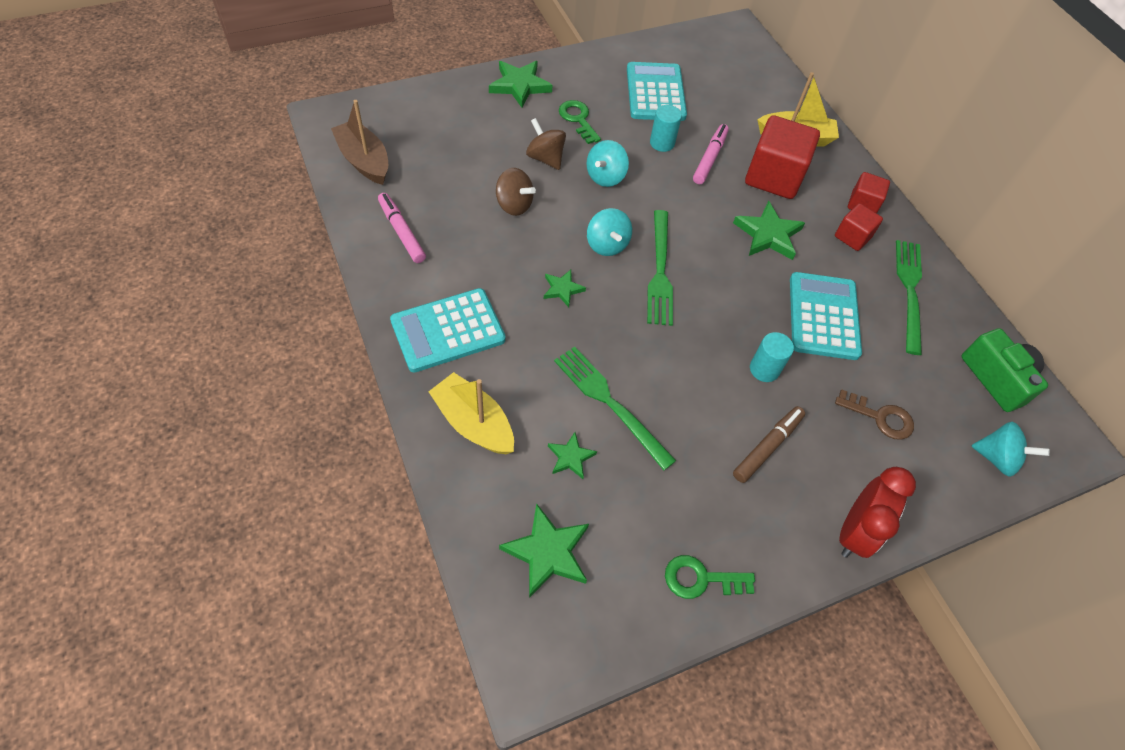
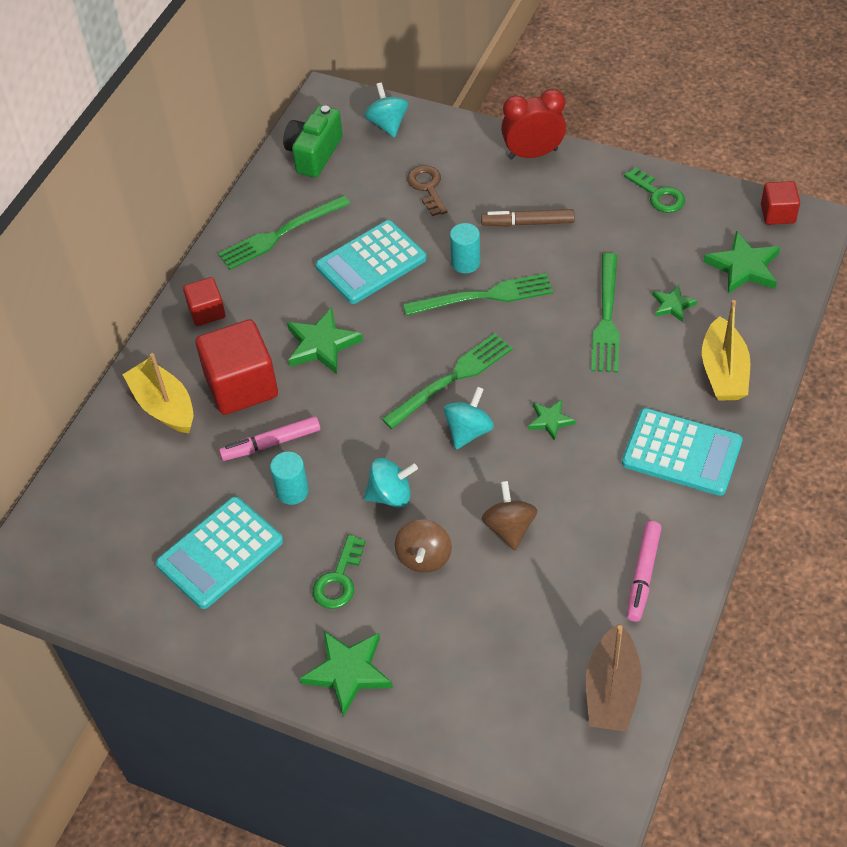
camera: 125 degrees left, 5 degrees down
(716, 350) = (484, 296): none -> green fork
(852, 237) = (258, 296): red cube -> red cube (777, 214)

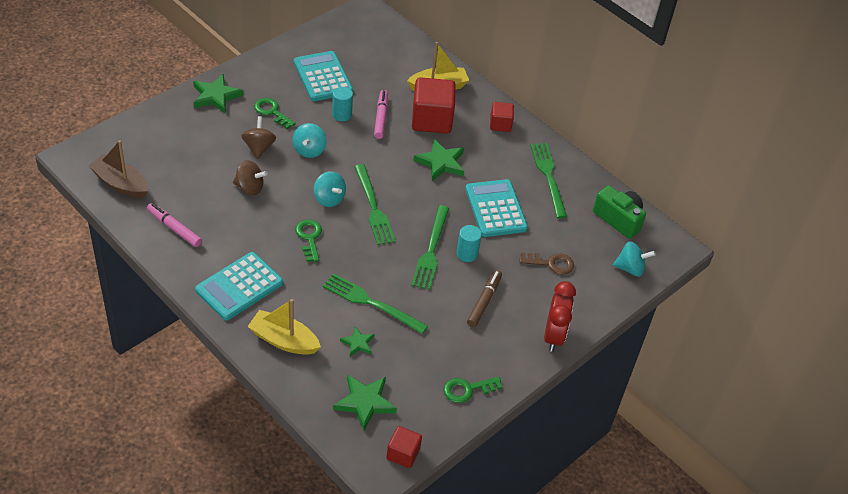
camera: 105 degrees right, 5 degrees down
(424, 557) = (259, 147): brown spinning top -> brown spinning top turned 60 degrees clockwise
(550, 420) = (309, 238): green star -> green key

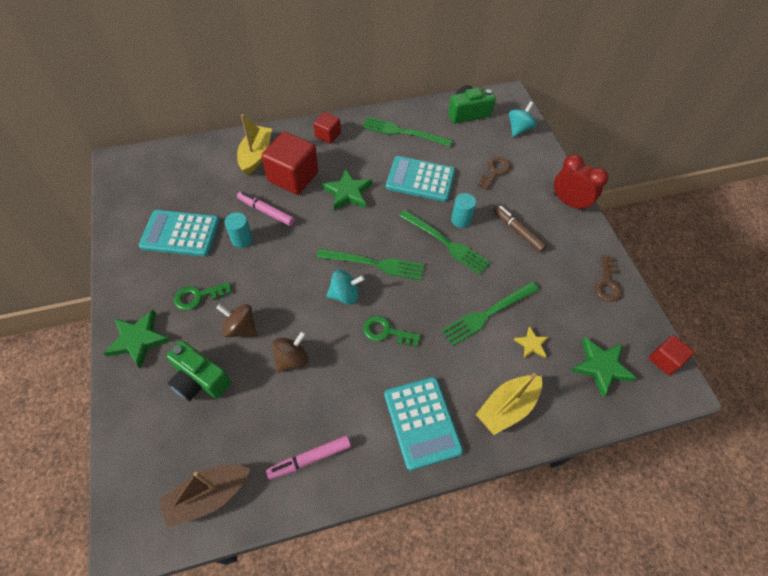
camera: 60 degrees left, 10 degrees up
(203, 143) = (200, 380): none -> green camera
(309, 150) = (272, 285): turquoise spinning top -> none
(358, 343) = (531, 344): green star -> yellow star
(467, 389) = (607, 283): green key -> brown key

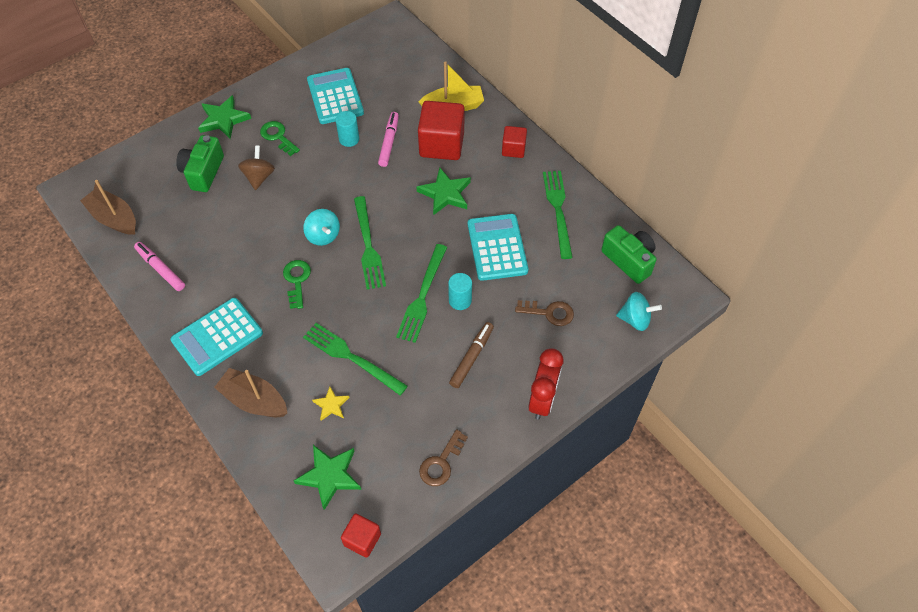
camera: 70 degrees right, 0 degrees up
(292, 359) = (243, 223): brown spinning top -> none
(507, 407) = (254, 400): yellow boat -> brown boat
(607, 283) = (441, 463): brown key -> brown key turned 45 degrees counterclockwise

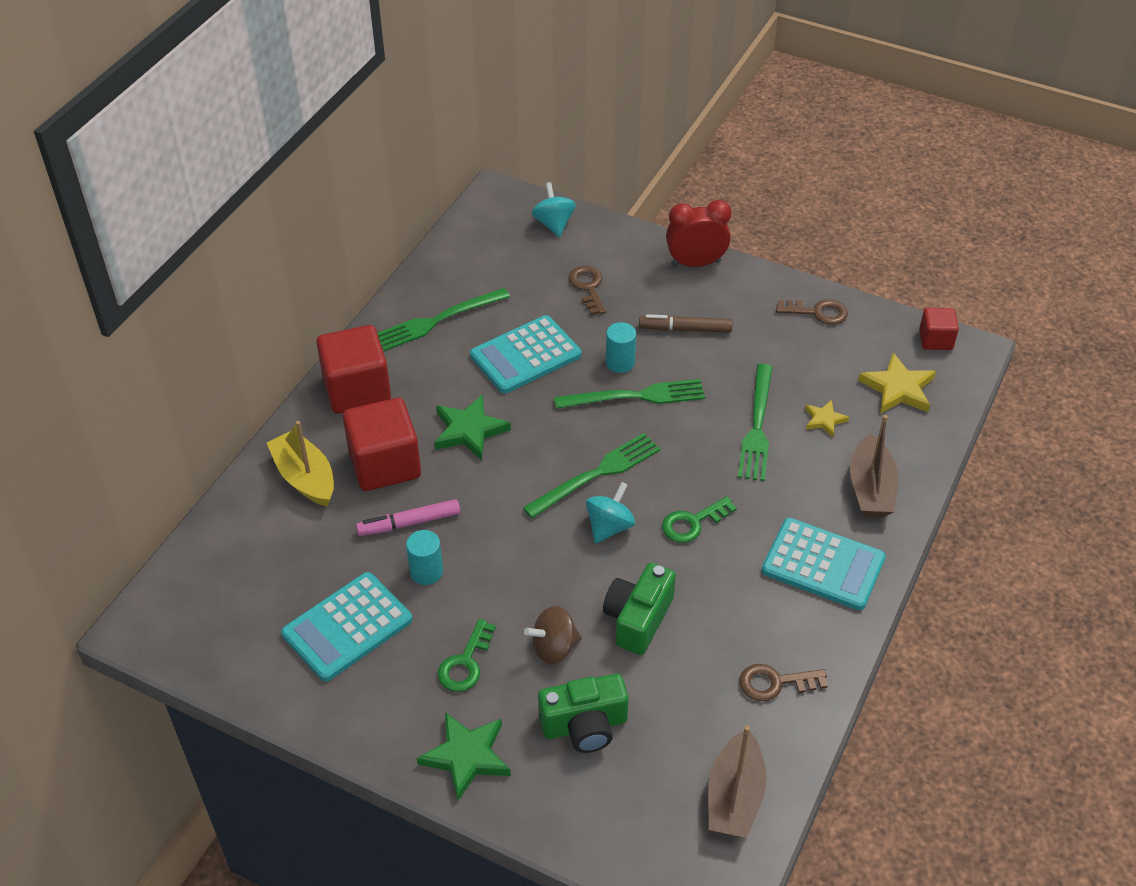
camera: 115 degrees left, 10 degrees down
(161, 269) = (775, 683): pink marker -> brown key
(329, 476) = (898, 388): green star -> yellow star
(513, 149) = (357, 390): red cube -> red cube, size x1.85
(629, 260) = (478, 246): green camera -> green camera (638, 619)

